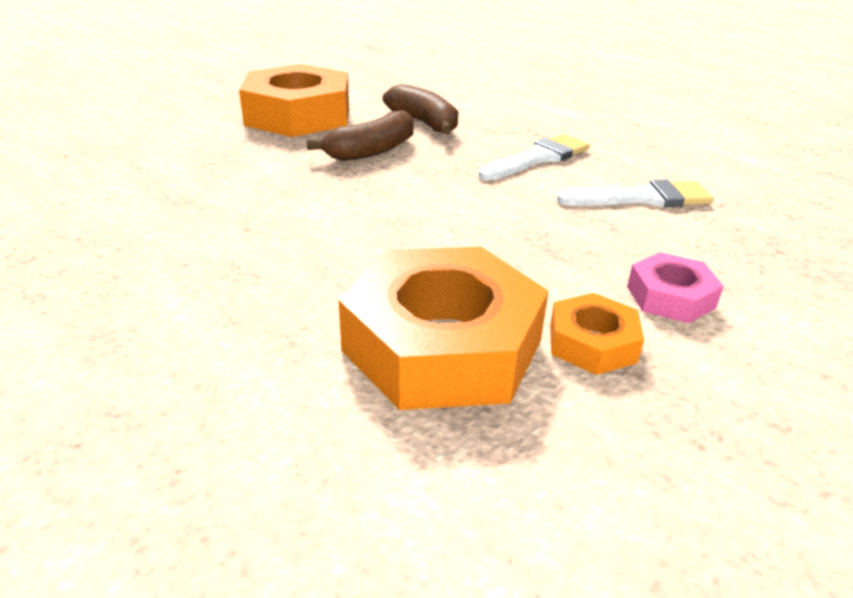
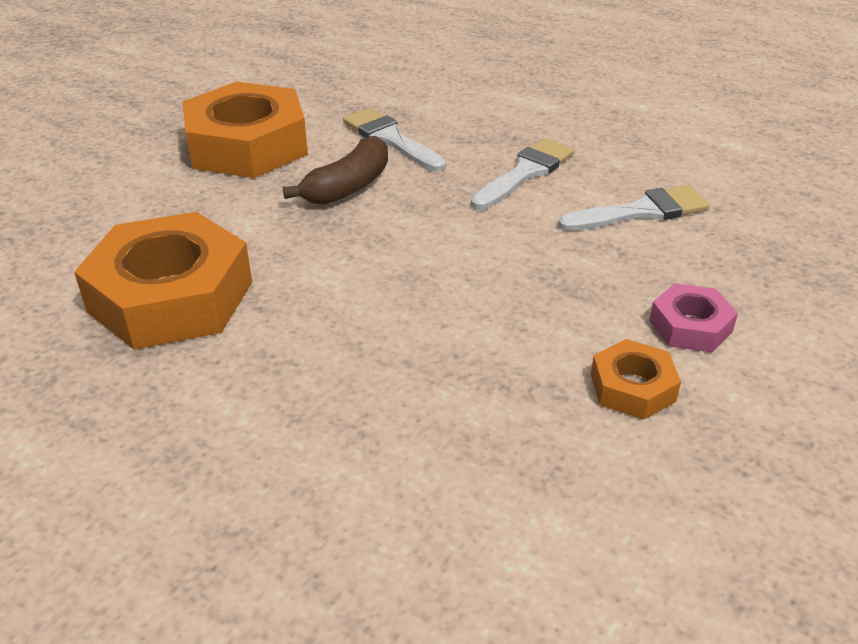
camera: 10 degrees left, 5 degrees up
(424, 123) = (390, 139): brown banana -> white brush
(442, 345) = (500, 412): orange nut -> orange nut (171, 296)

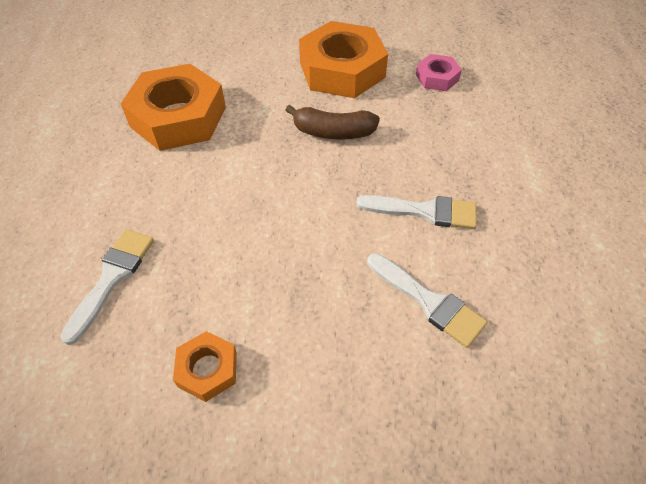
camera: 60 degrees right, 15 degrees up
(390, 139) = (406, 125): white brush -> white brush (112, 277)
(690, 326) = (297, 384): pink nut -> pink nut (437, 78)

